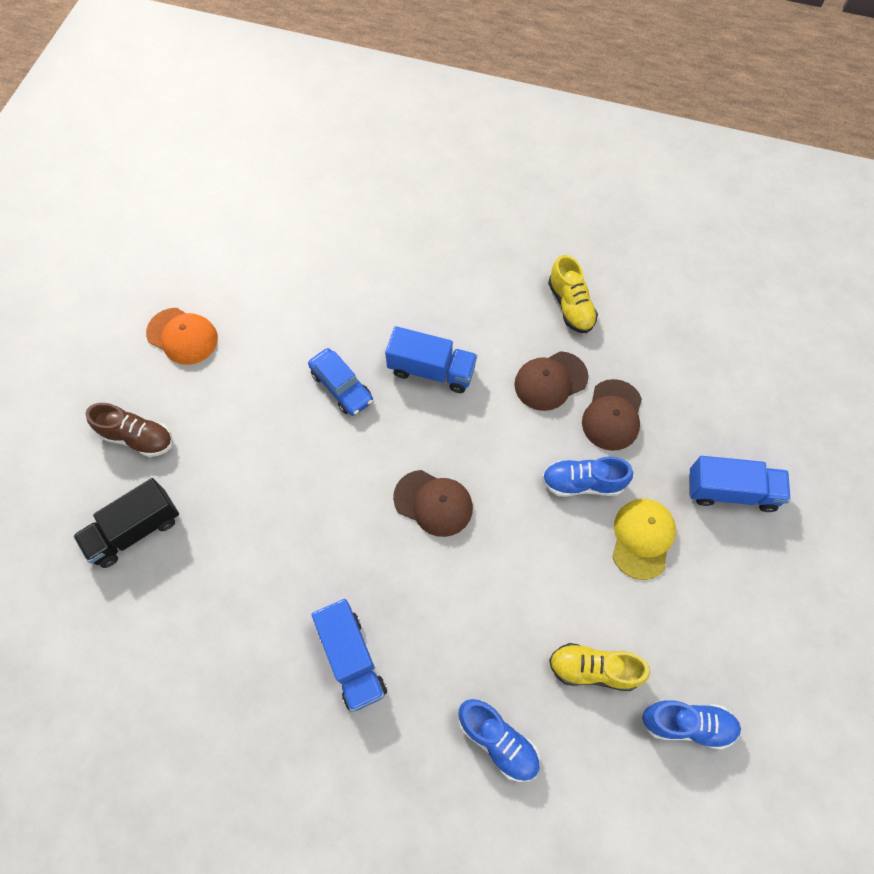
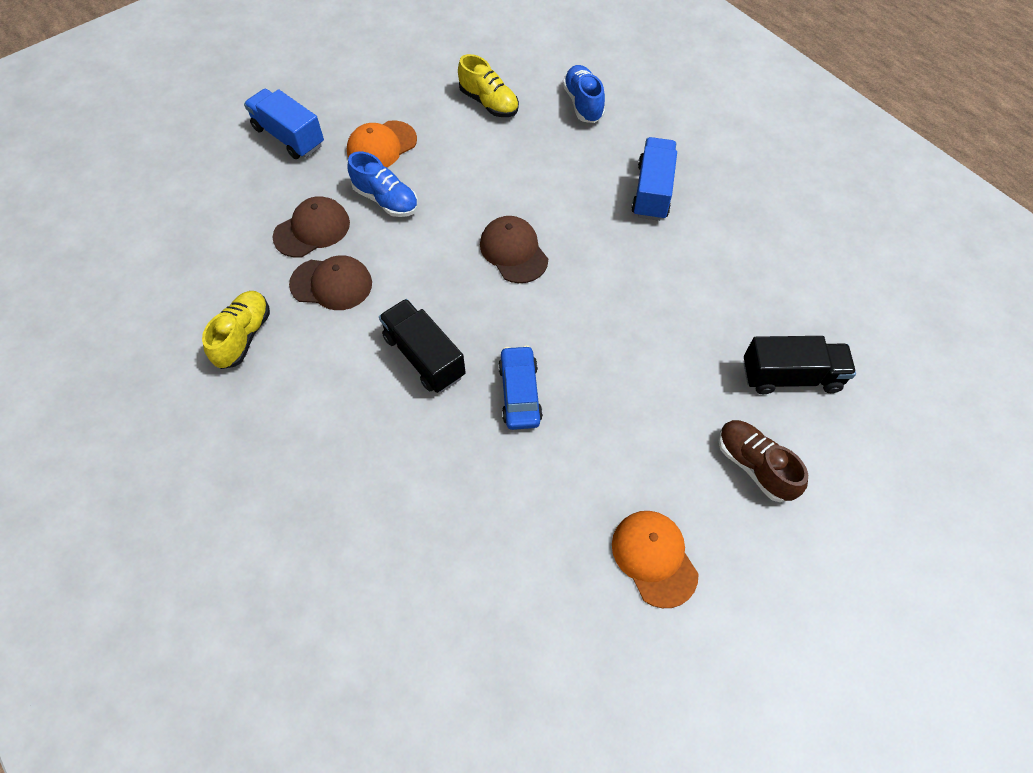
camera: 145 degrees left, 5 degrees down
(431, 370) = (424, 357): blue truck -> black truck
(642, 538) = (381, 146): yellow cap -> orange cap
(687, 724) = (458, 54): blue shoe -> none

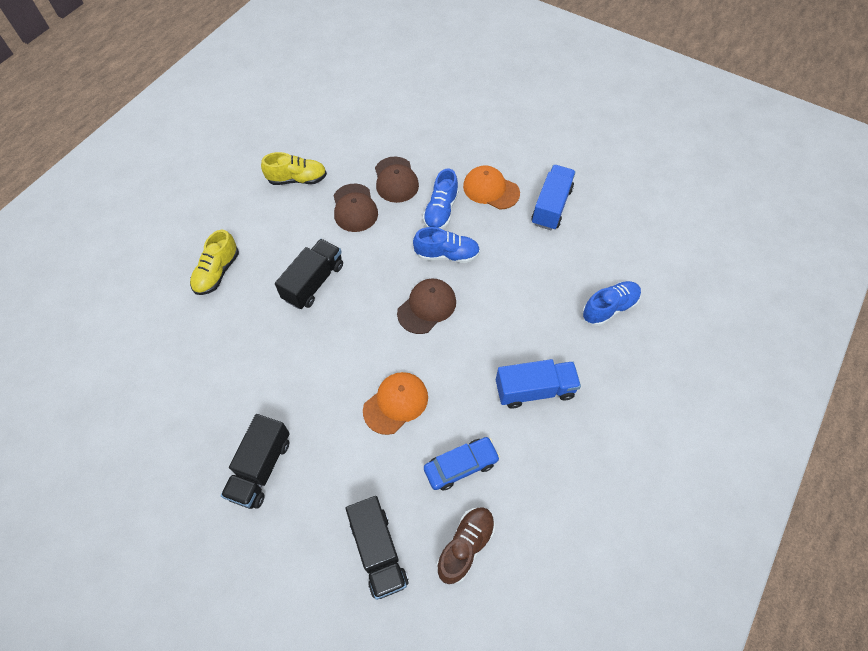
camera: 70 degrees right, 0 degrees up
(289, 137) = (472, 135): blue truck -> blue truck (551, 206)
(312, 230) = (396, 180): brown cap -> brown cap turned 45 degrees clockwise
(451, 212) = (447, 255): none -> blue shoe
(489, 103) = (572, 241): yellow shoe -> yellow shoe (217, 272)
(520, 393) = (301, 351): blue car -> blue car (461, 466)
(654, 558) = (190, 479): orange cap -> orange cap (396, 403)
(663, 472) = (261, 468): none -> black truck
(754, 465) = (284, 537): brown shoe -> brown shoe (465, 546)

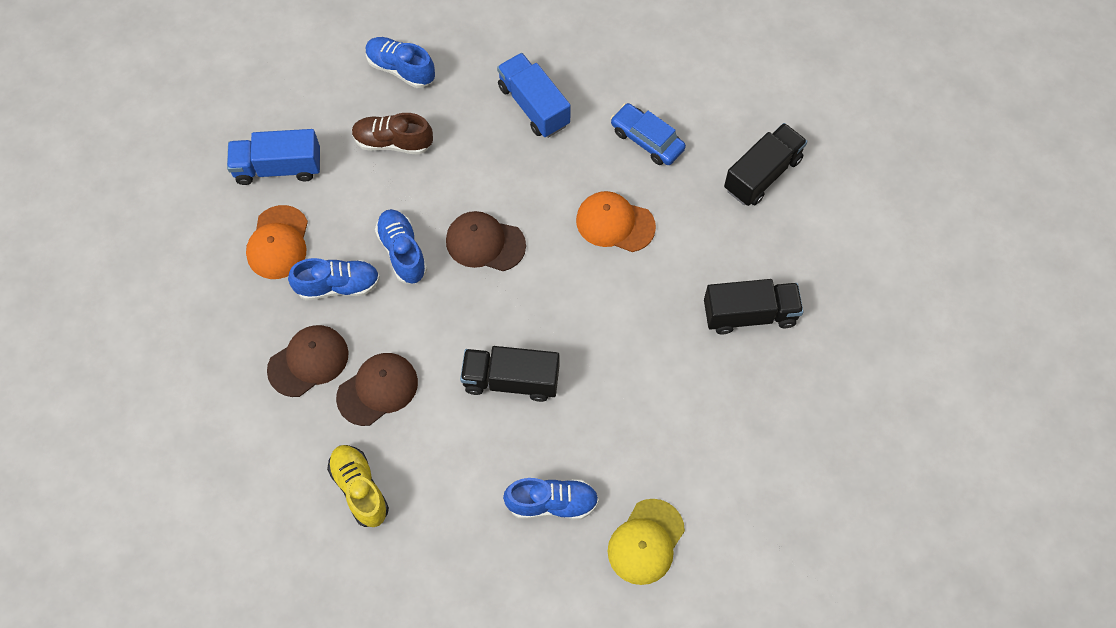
camera: 115 degrees left, 5 degrees up
(154, 314) = (646, 542): none -> yellow cap
(217, 272) = (552, 503): yellow shoe -> blue shoe
(465, 546) = (717, 108): brown shoe -> brown shoe (393, 142)

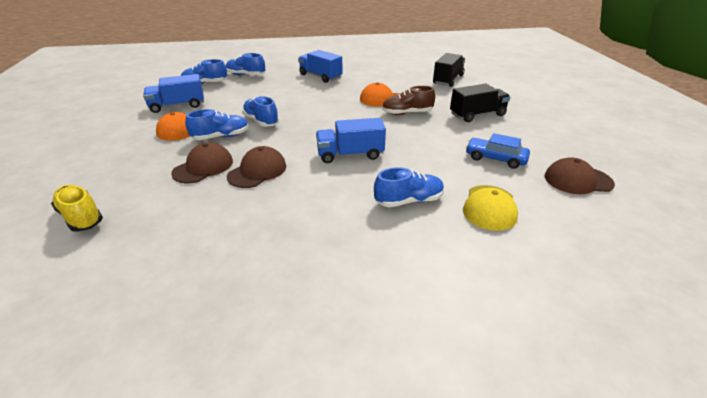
camera: 15 degrees left, 30 degrees down
(327, 90) = (205, 83): none -> blue shoe
(360, 489) = (254, 219): yellow shoe -> yellow shoe (81, 217)
(393, 142) = (246, 92): brown shoe -> brown shoe (407, 113)
(485, 243) = (311, 113): brown cap -> brown cap (577, 180)
(511, 380) = (350, 155): black truck -> blue truck
(647, 140) = (384, 78): blue car -> blue car (495, 158)

